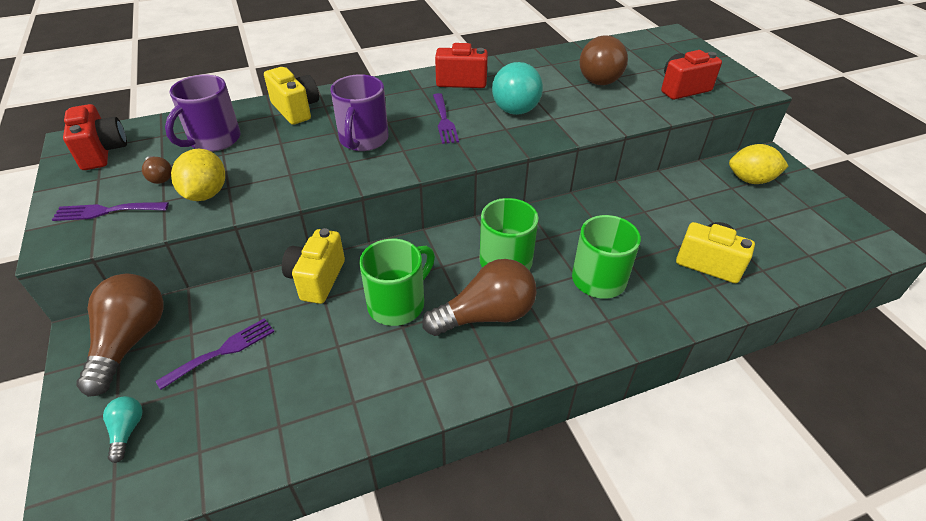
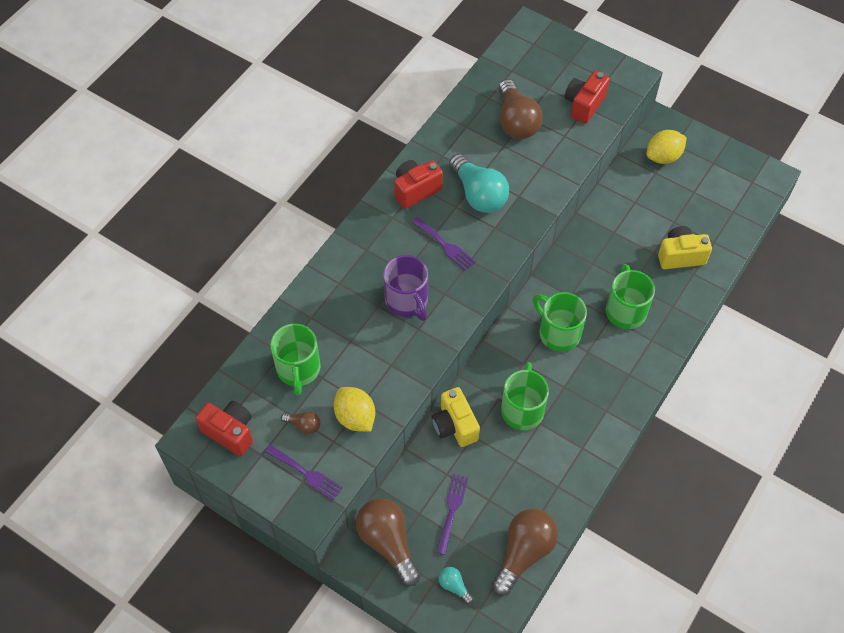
camera: 35 degrees left, 15 degrees up
(106, 211) = (306, 474): purple fork -> purple fork turned 105 degrees counterclockwise
(213, 140) = (298, 369): purple mug -> green mug
(296, 109) = (322, 301): yellow camera -> none
(486, 315) = (581, 382): brown light bulb -> brown light bulb (523, 553)

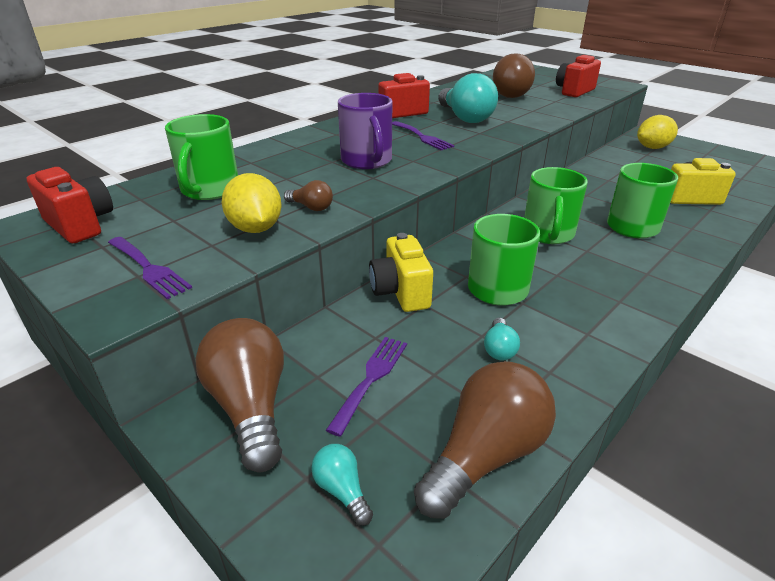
camera: 10 degrees right, 25 degrees down
(304, 425) = (182, 228): brown light bulb -> brown light bulb (311, 207)
(526, 471) = (499, 349): none -> turquoise light bulb
(558, 333) = (548, 234): green mug -> green mug turned 135 degrees counterclockwise

